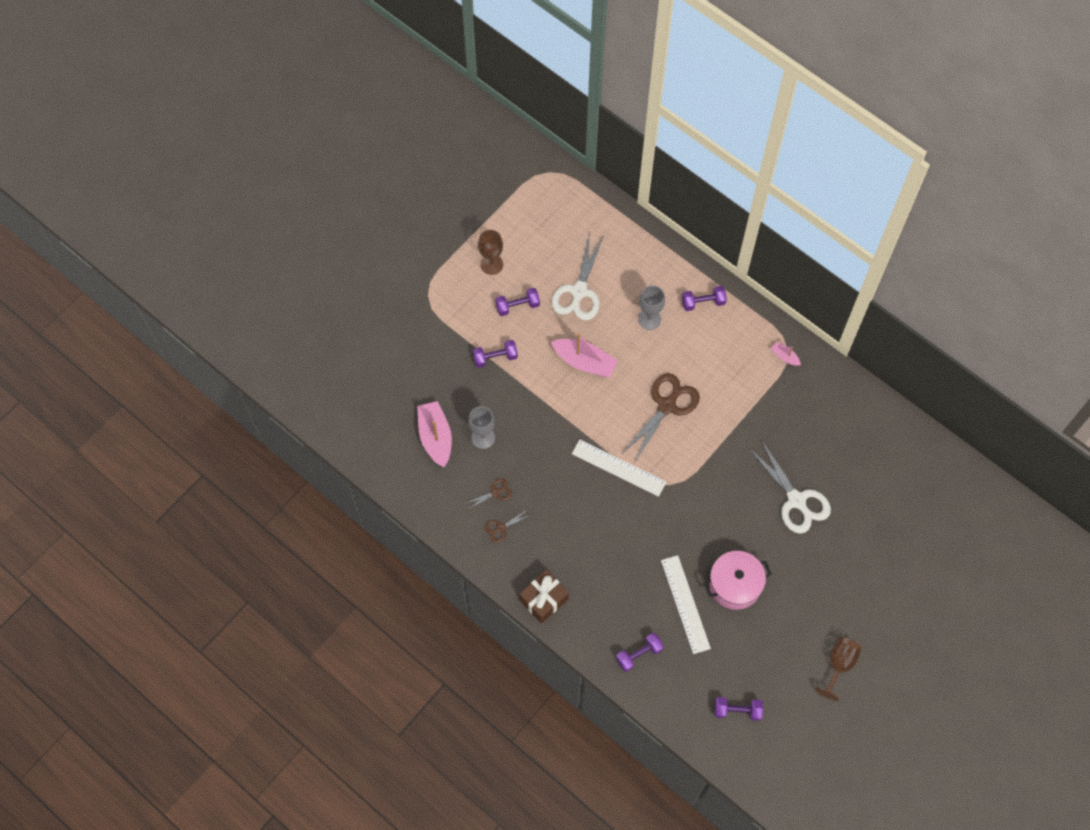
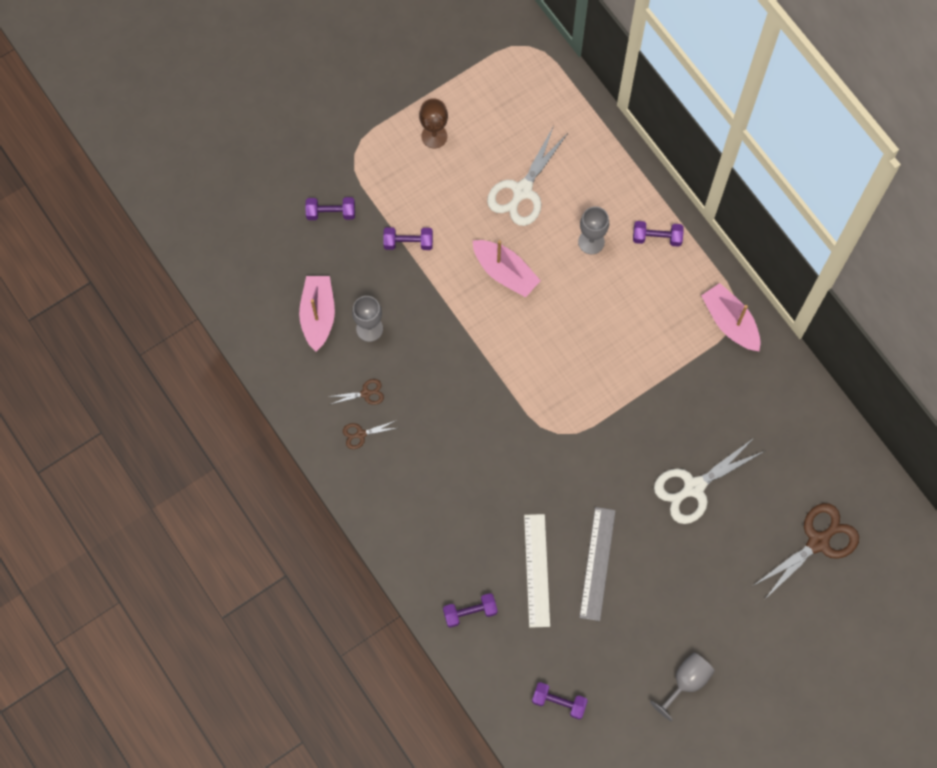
camera: 15 degrees right, 5 degrees up
(517, 306) = (449, 190): purple dumbbell -> purple dumbbell (331, 213)
(544, 600) = (384, 525): brown gift -> none
(618, 468) = (508, 400): white ruler -> none
(667, 406) = (581, 345): brown scissors -> brown scissors (818, 542)
(735, 585) = (597, 563): pink pot -> grey ruler
(784, 356) = (730, 322): pink boat -> pink boat, size x2.04
(796, 500) = (694, 487): white scissors -> white scissors turned 75 degrees clockwise
(839, 665) = (686, 682): brown goblet -> grey goblet

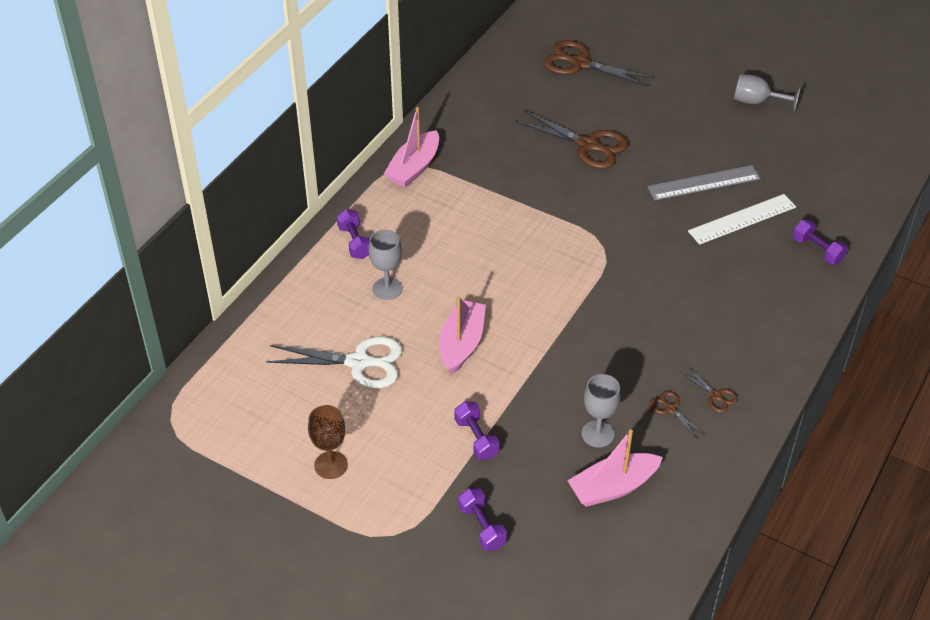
camera: 115 degrees left, 25 degrees down
(559, 702) = (841, 168): purple dumbbell -> none
(694, 487) = (588, 145): white scissors -> brown scissors

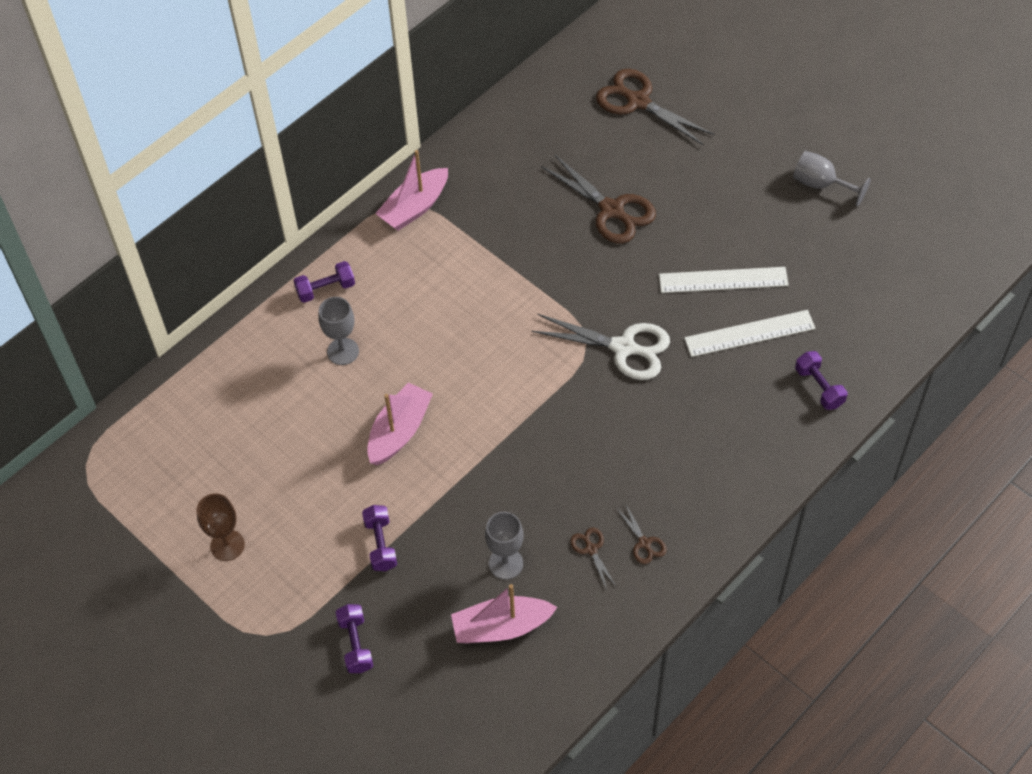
camera: 15 degrees right, 10 degrees up
(355, 242) = (326, 289): purple dumbbell -> purple dumbbell turned 75 degrees clockwise
(358, 362) = (288, 433): white scissors -> white scissors (623, 348)
(703, 183) = (723, 280): grey ruler -> white ruler

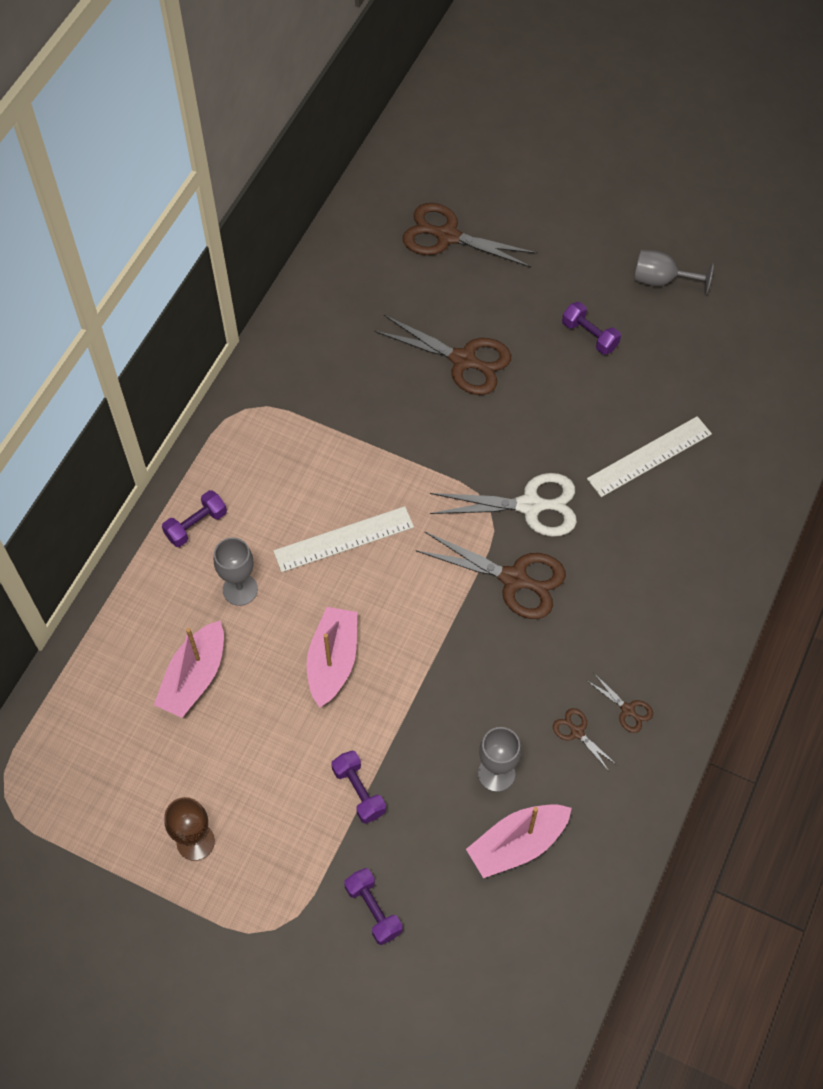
camera: 20 degrees left, 5 degrees up
(414, 207) = (258, 409): pink boat -> pink boat (194, 677)
(585, 406) = (514, 579): none -> brown scissors
(723, 280) = (602, 406): white ruler -> white ruler (343, 539)
(819, 387) = (737, 495): purple dumbbell -> purple dumbbell (589, 336)

